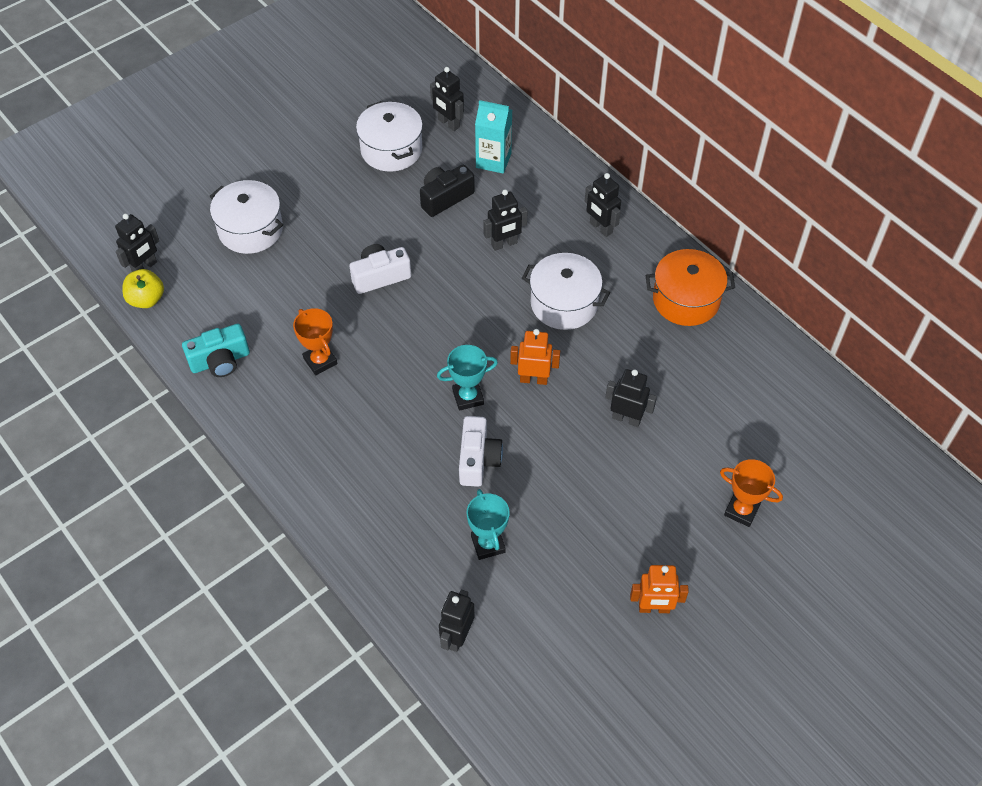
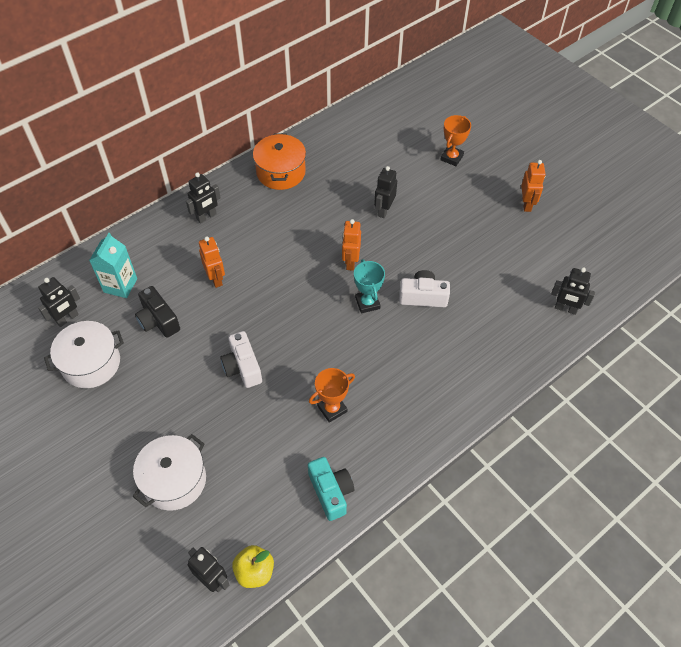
camera: 90 degrees left, 0 degrees up
(488, 544) = (492, 291): turquoise trophy -> none
(504, 244) = (216, 278): black robot -> orange robot
(564, 303) = (280, 242): white pot -> none

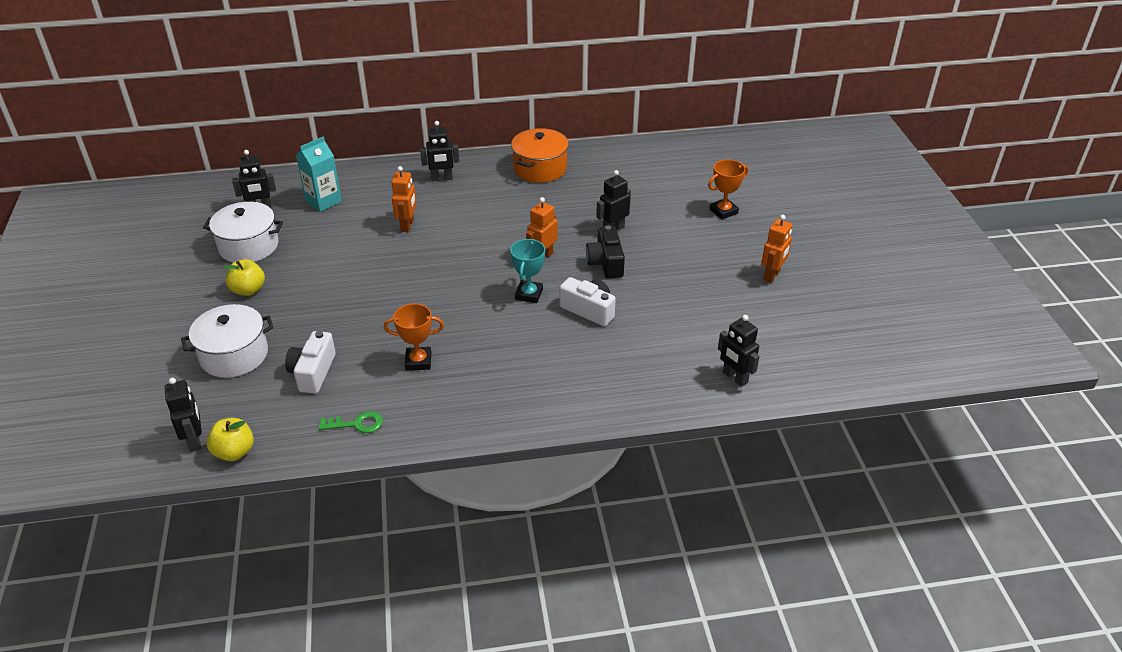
camera: 30 degrees right, 15 degrees down
(130, 409) = (248, 290): none -> yellow apple
(158, 320) = (330, 237): black camera -> black camera (606, 263)
(242, 367) = (369, 298): white camera -> white camera (313, 372)
(331, 492) = (356, 424): turquoise camera -> green key

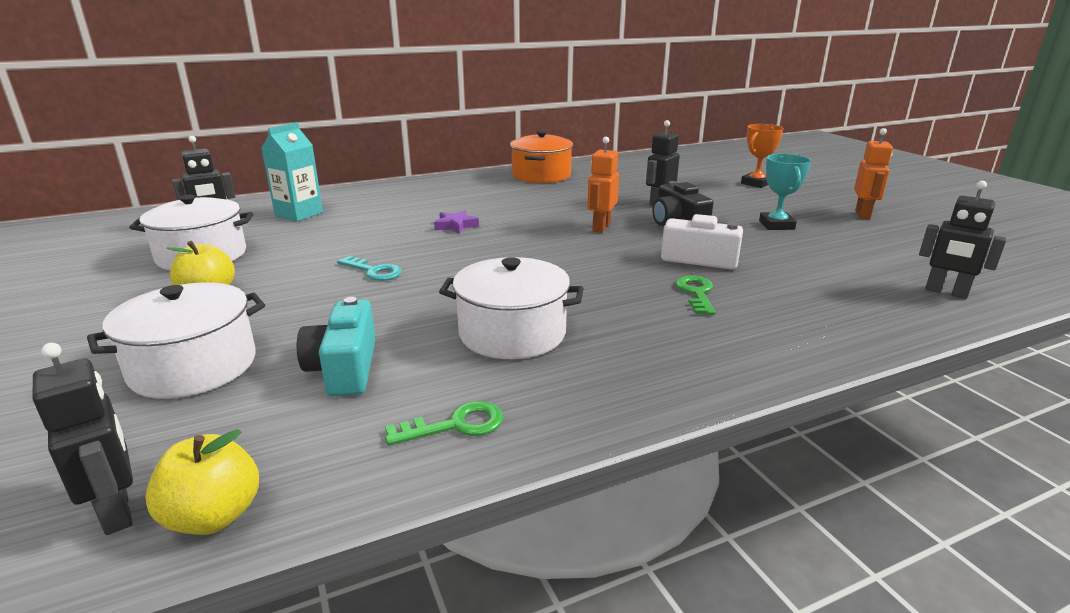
camera: 15 degrees left, 15 degrees down
(313, 372) = (344, 368): white camera -> turquoise camera
(356, 284) = (374, 271): none -> turquoise key
(407, 225) = (417, 221): orange robot -> none
(418, 361) = (512, 333): orange trophy -> white pot
(433, 237) = (455, 226): none -> purple star
(442, 178) = (437, 189): black robot -> none
(529, 294) = (612, 255): turquoise trophy -> turquoise trophy (776, 225)
(558, 346) = (696, 293): none -> green key

